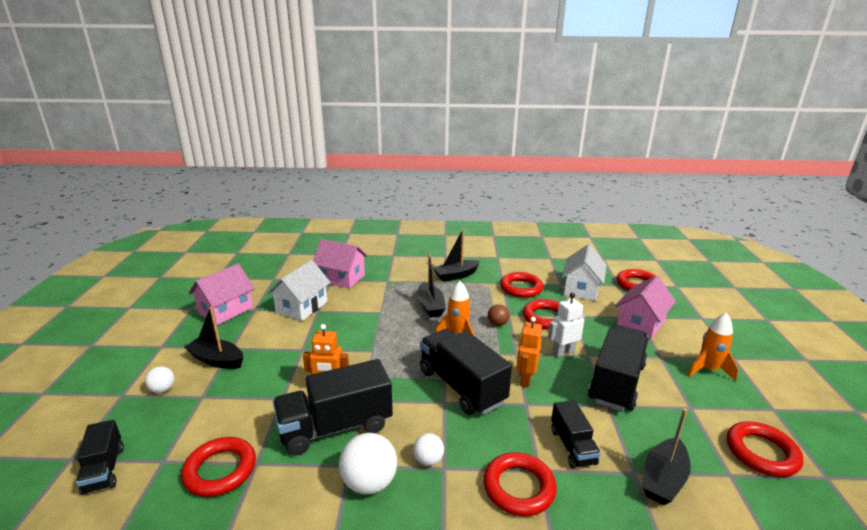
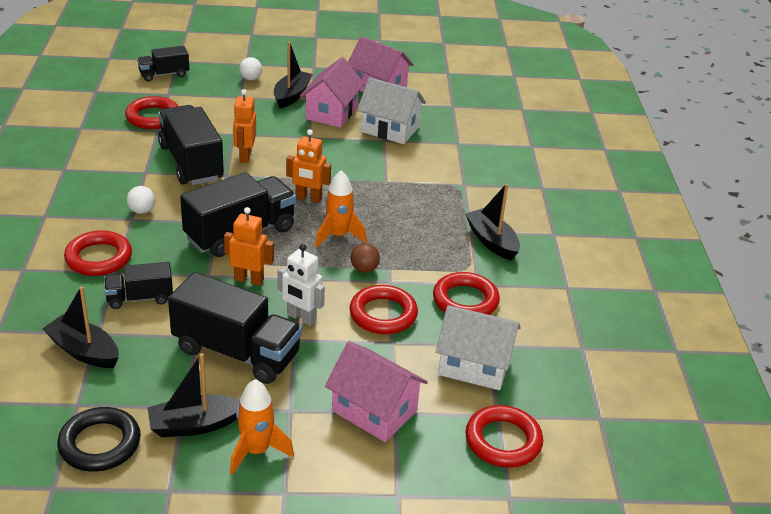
camera: 85 degrees right, 10 degrees up
(341, 278) = (463, 150): pink house -> pink house (331, 113)
(369, 482) = (124, 182): white ball -> none
(405, 349) = (308, 198): none -> orange robot
(430, 306) = (403, 217): black boat -> black boat (194, 425)
(563, 352) = (301, 318): white robot -> white robot turned 150 degrees clockwise
(761, 452) = (100, 444): red ring -> black ring

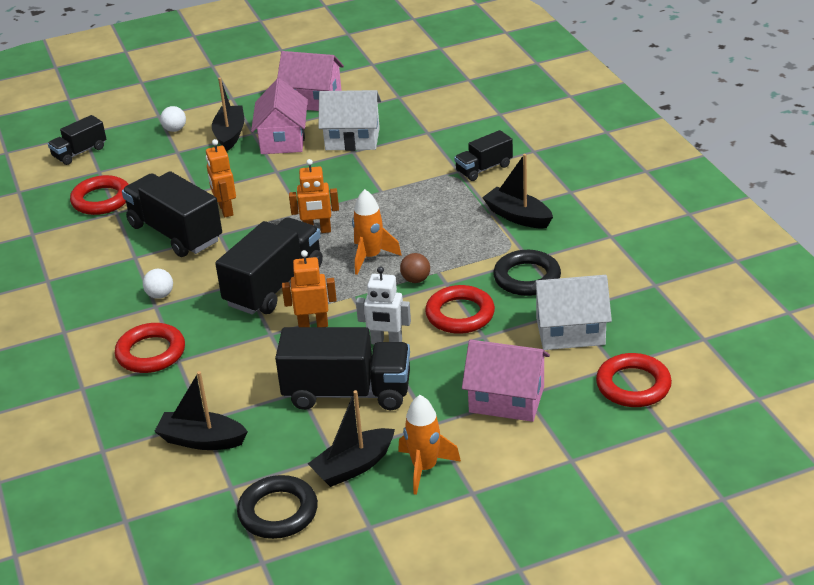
camera: 15 degrees left, 0 degrees up
(140, 298) = (220, 376): black truck -> black truck (484, 168)
(465, 300) = (527, 278): red ring -> black ring

